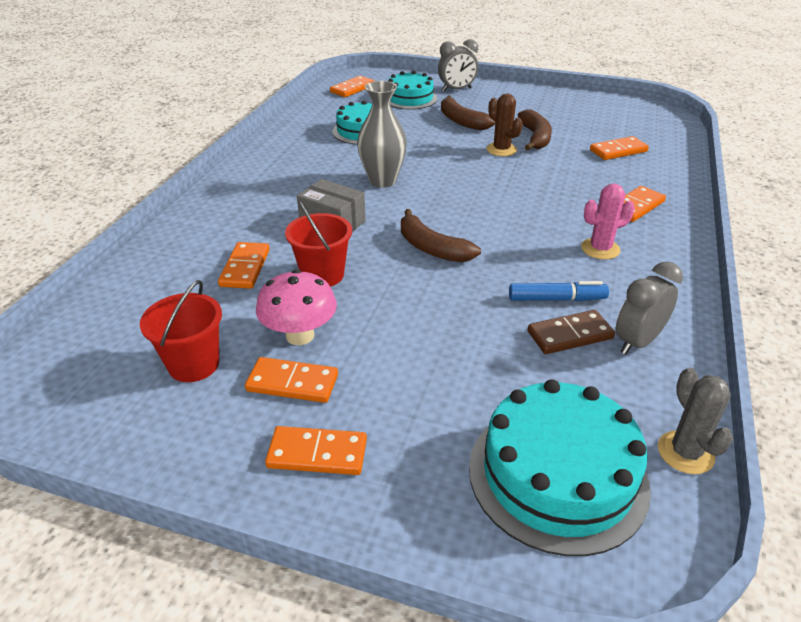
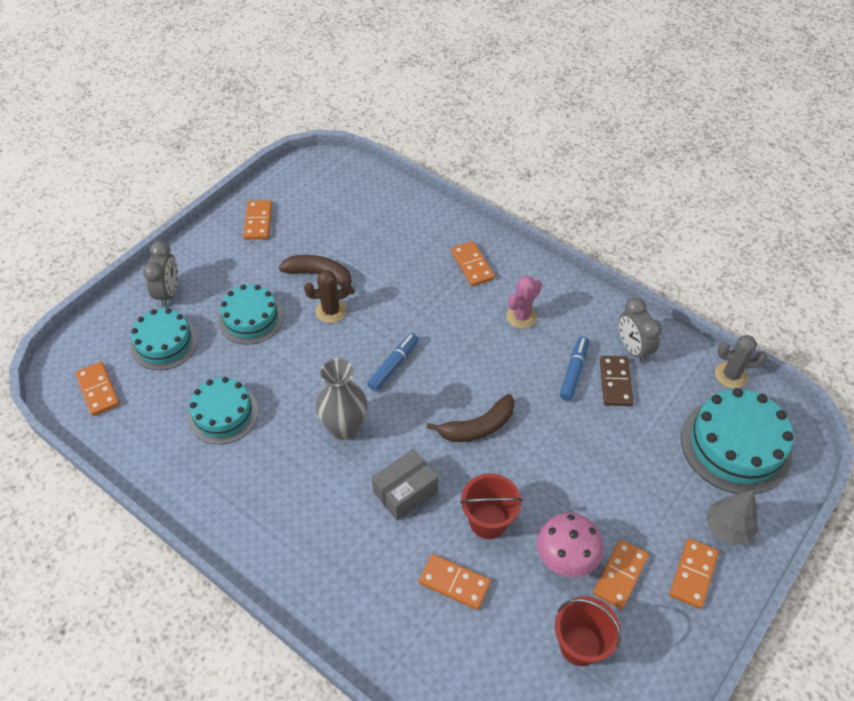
camera: 70 degrees left, 15 degrees up
(407, 483) = (727, 528): none -> grey tree
(461, 121) = (251, 318): brown banana -> turquoise cake
(468, 189) = (393, 365): none -> blue marker
(600, 249) = (521, 316): pink cactus -> pink cactus turned 45 degrees clockwise
(618, 151) = (377, 230): orange domino -> orange domino (258, 222)

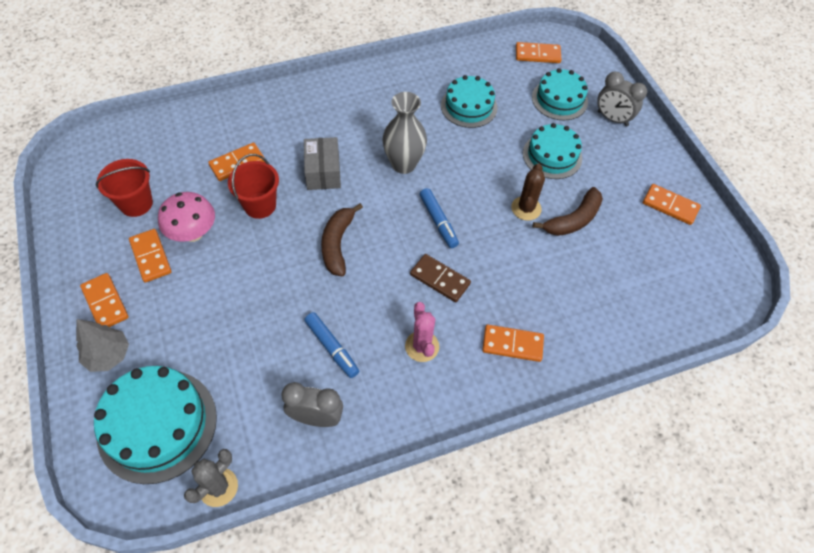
camera: 120 degrees right, 5 degrees up
(615, 382) = (295, 374): brown domino -> brown domino (440, 279)

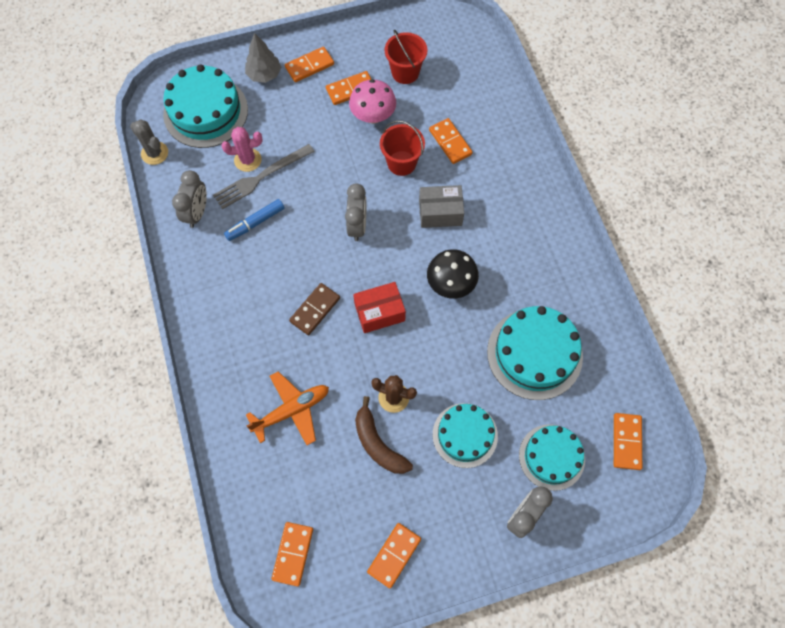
camera: 95 degrees right, 10 degrees up
(268, 346) = (261, 177): none -> grey fork
(337, 244) = (357, 226): brown banana -> grey clock
(403, 164) = (450, 284): grey vase -> black mushroom
(422, 346) = (249, 291): pink cactus -> pink cactus (247, 160)
(438, 221) = (379, 312): blue marker -> red box
(469, 106) = (534, 353): turquoise cake -> turquoise cake, size x1.52
(512, 344) = (244, 366): orange domino -> orange domino (293, 554)
(553, 294) = (292, 410): none -> orange plane

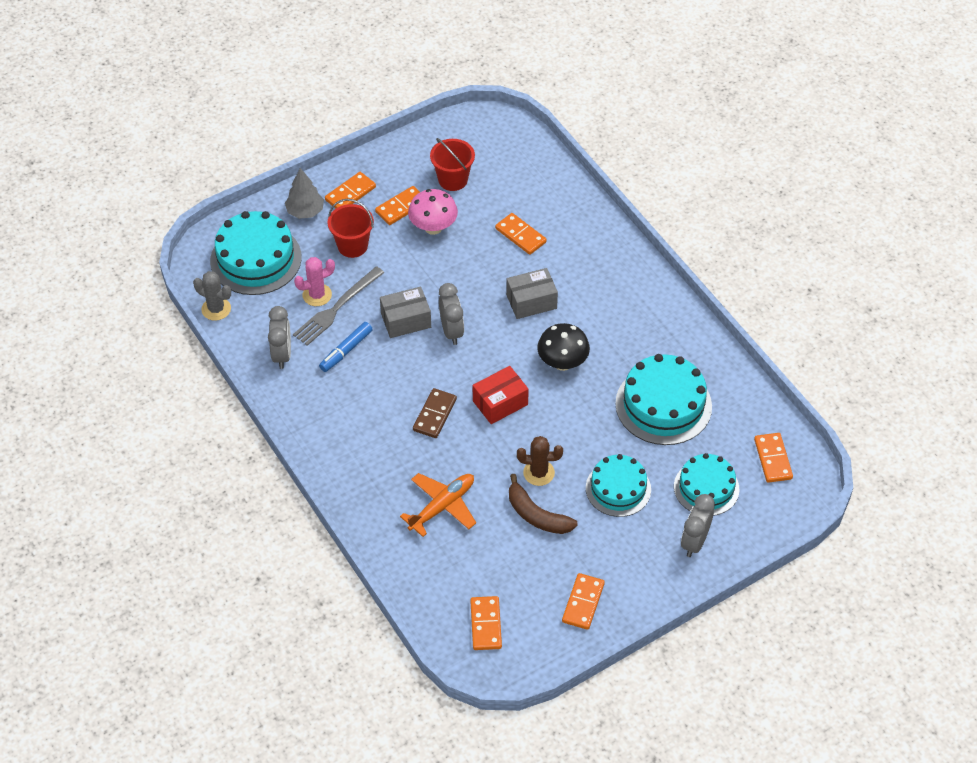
camera: 15 degrees left, 15 degrees down
(319, 205) = (406, 320): none -> grey box
(401, 163) = (477, 265): red bucket -> red bucket (352, 246)

